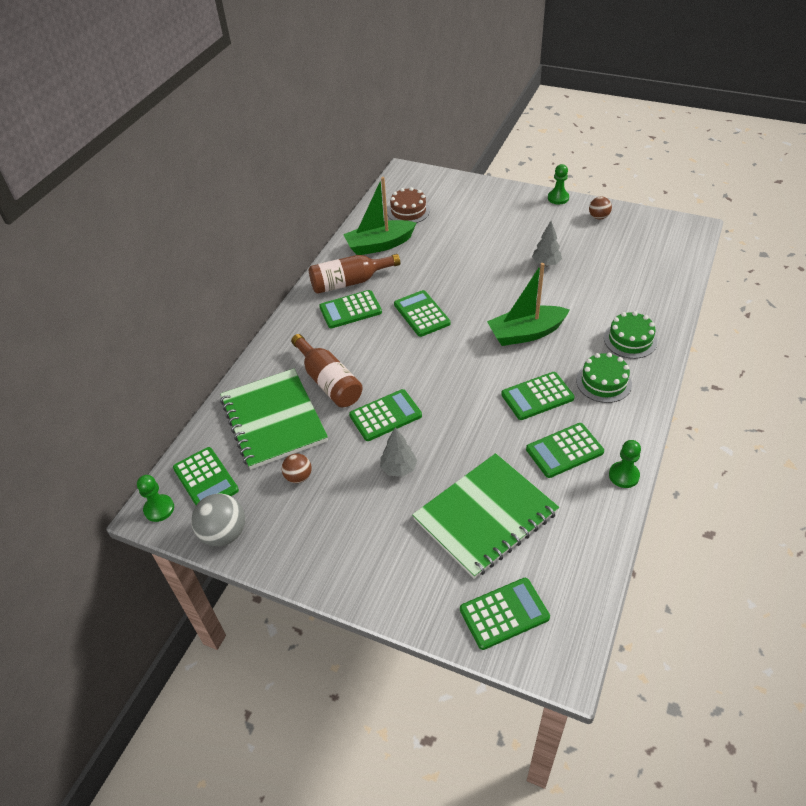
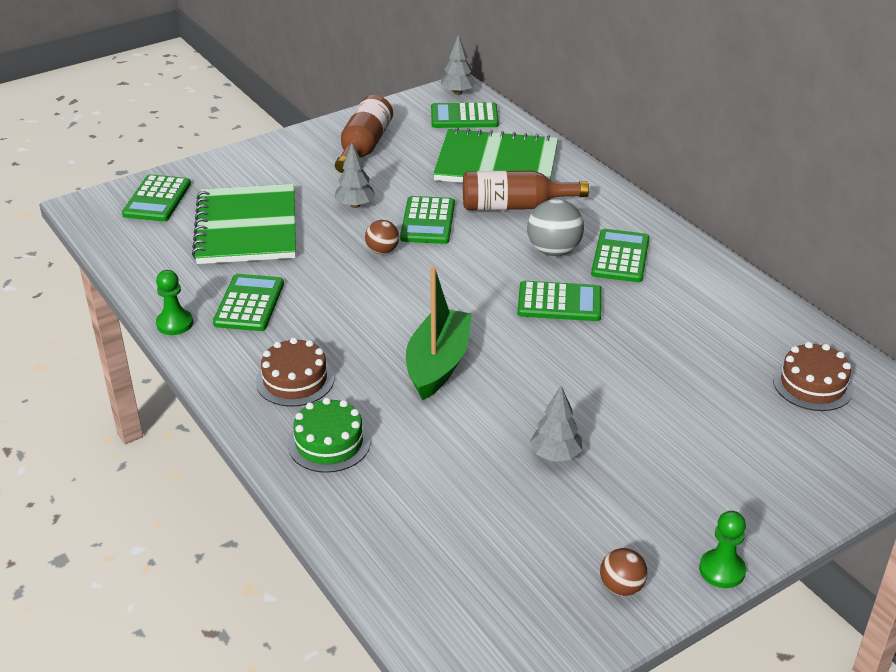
camera: 120 degrees right, 10 degrees down
(159, 509) = (457, 92): green pawn -> grey tree
(224, 533) = (396, 111): grey ball -> grey ball (554, 251)
(298, 477) = (411, 156): brown ball -> brown ball (382, 251)
(349, 282) = (677, 274): brown bottle -> brown bottle (363, 147)
(379, 245) = (742, 325): green boat -> none
(537, 396) = (335, 322): green calculator -> none
(603, 382) = (295, 380): green cake -> brown cake

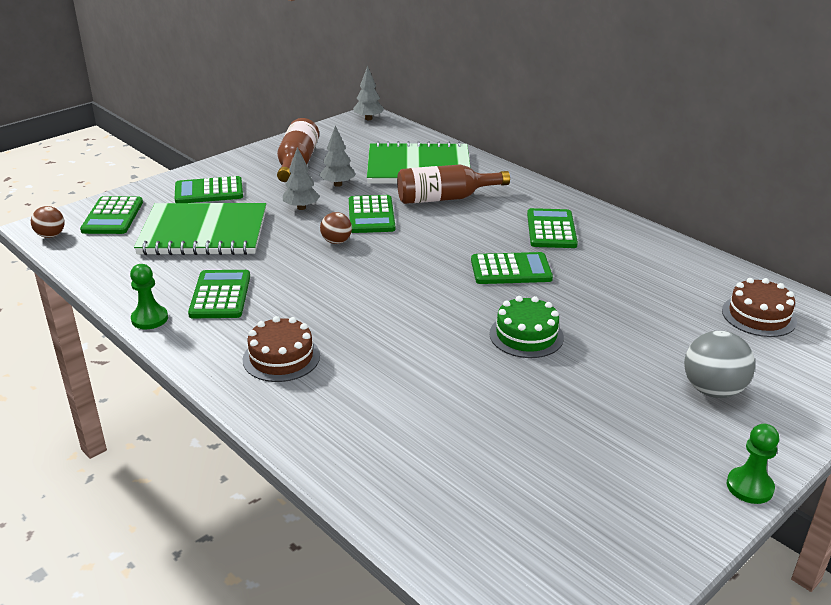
camera: 10 degrees left, 5 degrees down
(246, 227) = (204, 233): green notebook -> green notebook turned 75 degrees counterclockwise
(329, 443) = (330, 411): green cake -> green cake (526, 335)
(438, 364) = (416, 330): green boat -> none
(464, 117) = (379, 135): green calculator -> green calculator (209, 191)
(554, 251) = (491, 229): grey ball -> grey ball (713, 390)
(555, 455) = (553, 399): grey tree -> grey tree (338, 184)
(621, 587) = (661, 515): brown ball -> brown ball (51, 235)

